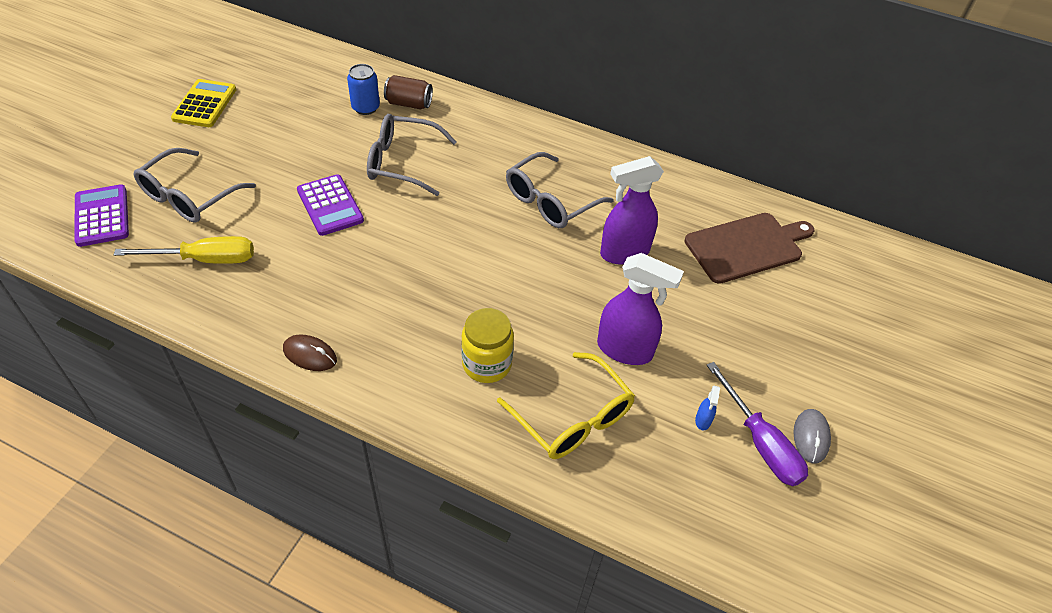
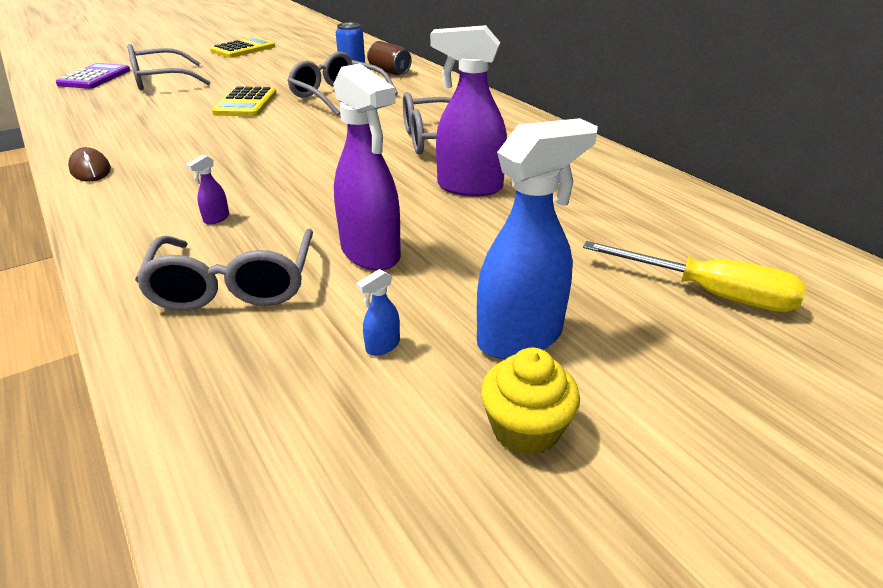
camera: 35 degrees right, 15 degrees down
(205, 259) = (116, 107): yellow screwdriver -> yellow screwdriver (709, 293)
(330, 205) = (246, 103): purple calculator -> yellow calculator
(487, 364) = (216, 219): yellow jar -> purple spray bottle
(572, 417) = (234, 285): yellow glasses -> grey glasses
(746, 246) = (631, 220): brown cutting board -> none
(760, 442) = (436, 401): purple screwdriver -> none
(763, 378) = (520, 337): none -> blue spray bottle
(811, 437) = (525, 429): grey mouse -> yellow cupcake

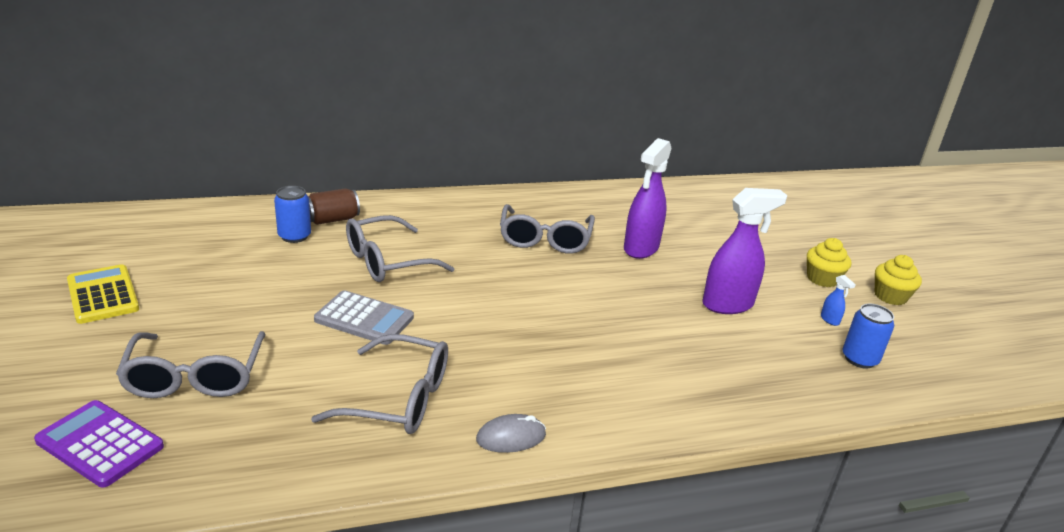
camera: 75 degrees left, 5 degrees down
(90, 170) = (511, 437): brown mouse -> grey mouse
(216, 219) = (657, 363): purple spray bottle -> none
(234, 285) = (760, 363): grey glasses -> grey glasses (398, 399)
(246, 103) = (364, 319): yellow calculator -> grey calculator
(274, 379) = (859, 359): none -> blue can
(520, 337) = (822, 279): blue spray bottle -> yellow cupcake
(709, 293) = (786, 220): yellow screwdriver -> none

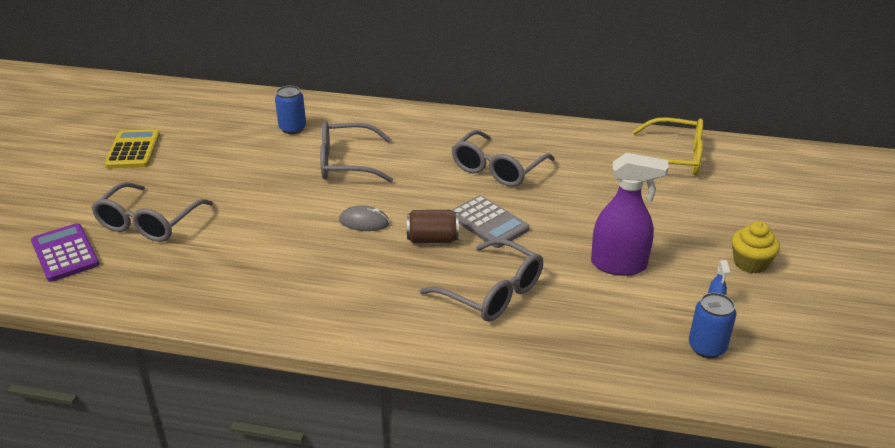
camera: 30 degrees right, 5 degrees up
(333, 219) = (332, 119): brown can -> brown can (432, 239)
(364, 319) = (292, 206): grey calculator -> grey calculator (488, 222)
(398, 399) = (268, 273): grey glasses -> grey glasses (491, 292)
(511, 437) = (325, 324): grey mouse -> grey mouse (364, 222)
(641, 248) = (582, 195): purple spray bottle -> none
(685, 203) = (674, 158): none -> yellow glasses
(890, 296) = (813, 298): yellow cupcake -> none

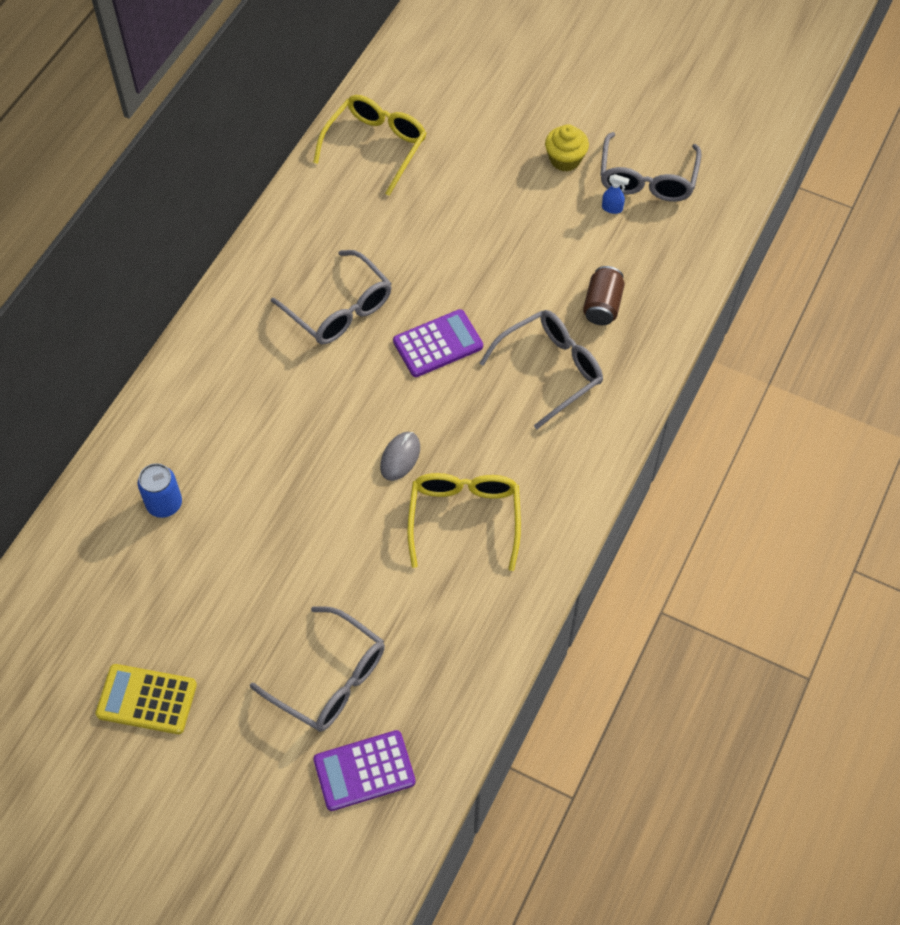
camera: 75 degrees left, 25 degrees up
(311, 266) = (464, 519): none -> yellow glasses
(347, 163) = (272, 455): grey glasses -> grey glasses (647, 178)
(432, 239) = (451, 400): brown can -> brown can (602, 305)
(488, 222) = (438, 344): grey calculator -> purple calculator
(619, 265) = (539, 257): purple spray bottle -> none
(707, 347) = (663, 236): blue can -> none

